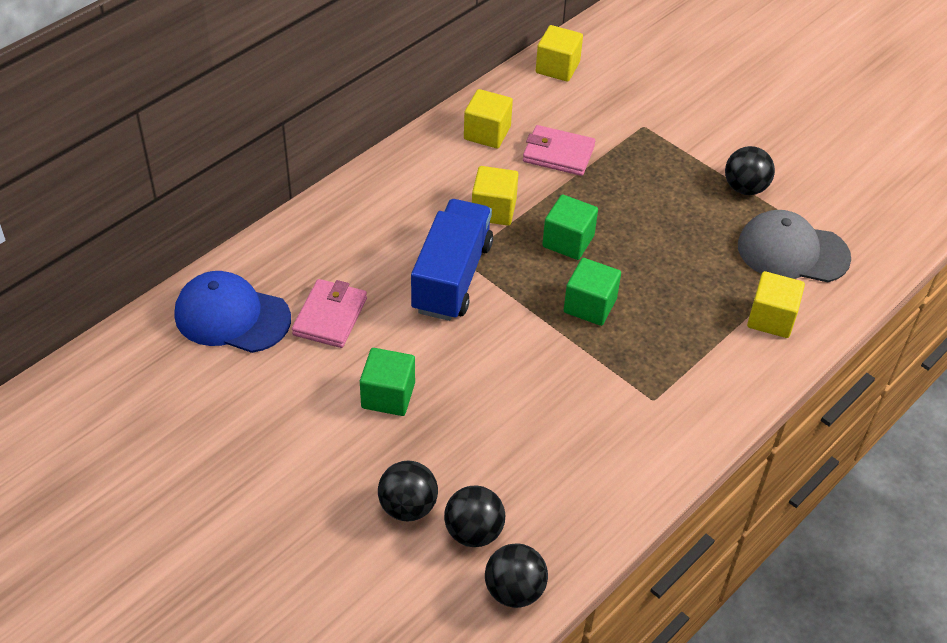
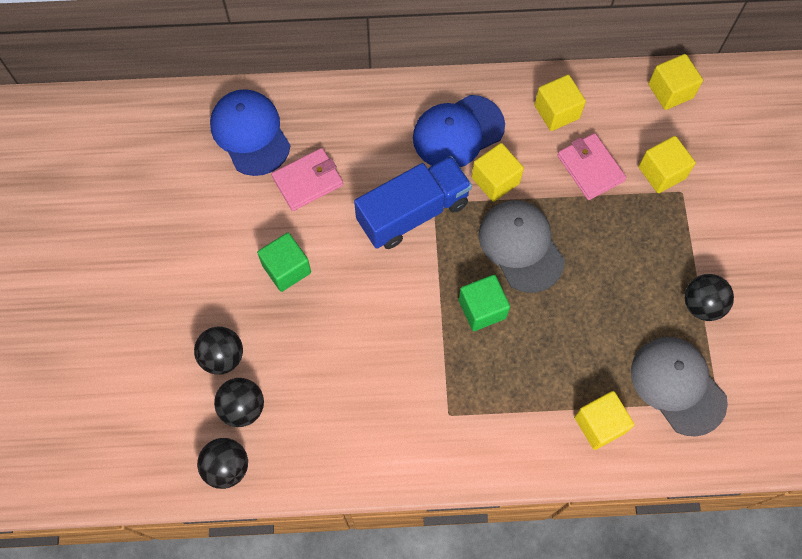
camera: 45 degrees right, 20 degrees up
(423, 196) = (458, 132): none -> blue cap
(568, 241) = (521, 246): green cube -> grey cap
(614, 123) = (661, 173): none -> yellow cube

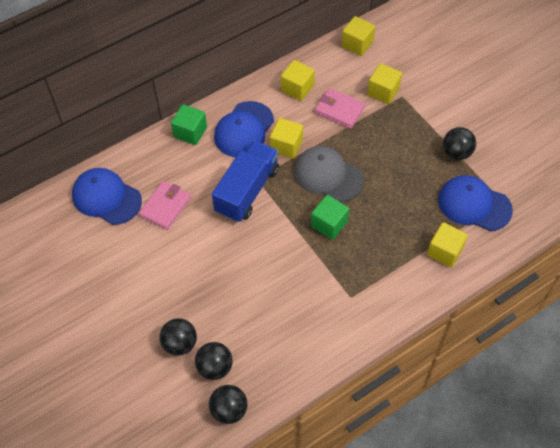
camera: 30 degrees left, 10 degrees down
(286, 269) = (187, 267): green cube -> green cube (190, 132)
(677, 385) = (474, 205): grey cap -> blue cap

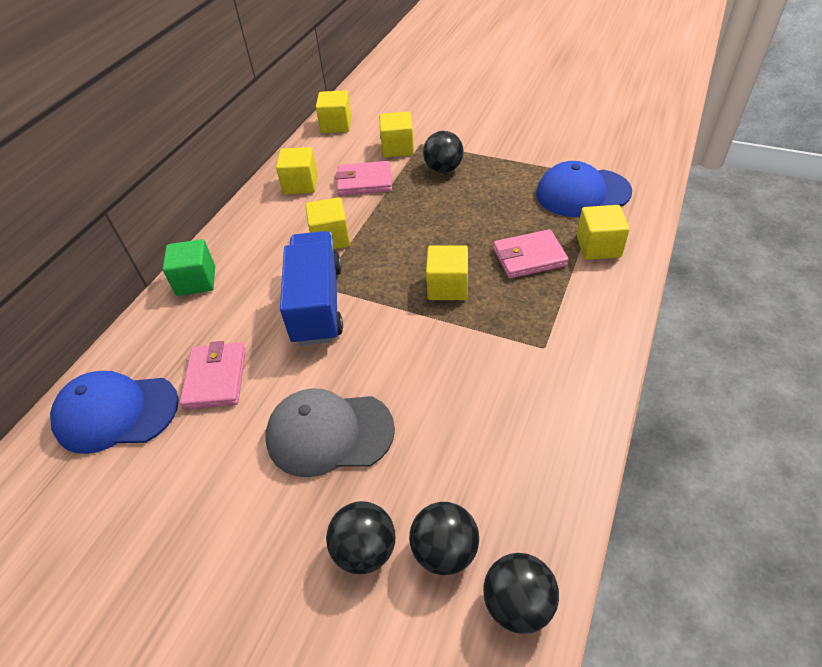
camera: 30 degrees left, 10 degrees down
(244, 130) = (265, 247): blue cap -> none
(328, 175) = (404, 242): grey cap -> grey cap (329, 433)
(329, 224) = (447, 287): green cube -> yellow cube
(395, 233) = (529, 257): none -> pink wallet
(456, 153) = (520, 161): black ball -> black ball (443, 169)

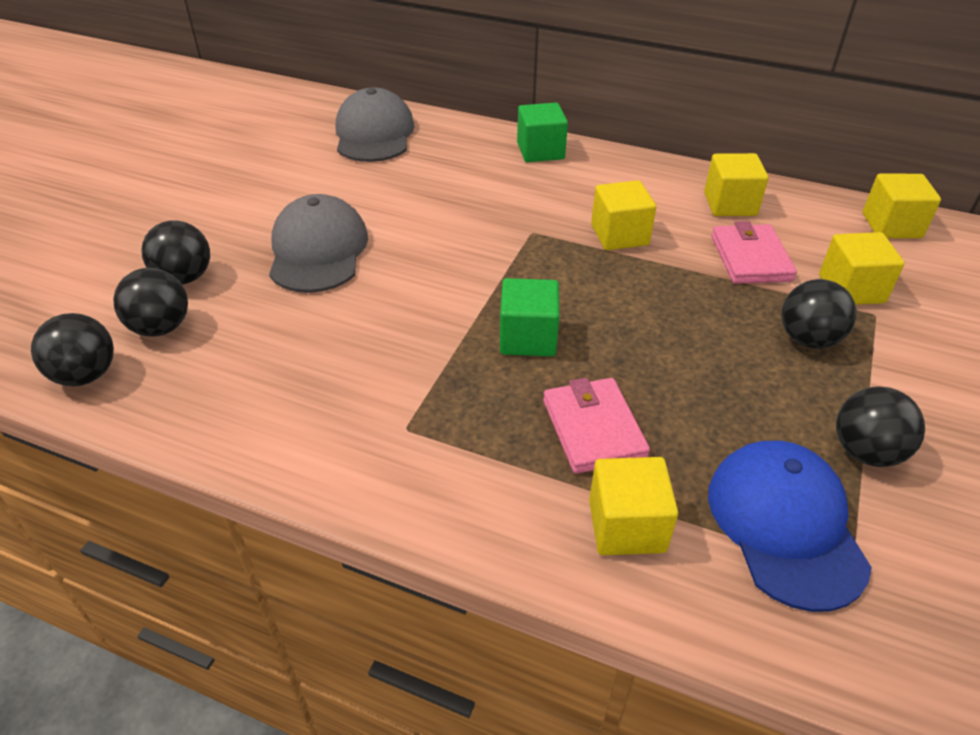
camera: 85 degrees right, 5 degrees down
(116, 413) = (374, 134): blue cap -> grey cap
(216, 378) = (403, 178): pink wallet -> none
(317, 304) = (501, 232): blue truck -> none
(447, 287) = (528, 338): yellow cube -> green cube
(528, 162) = (865, 452): none -> black ball

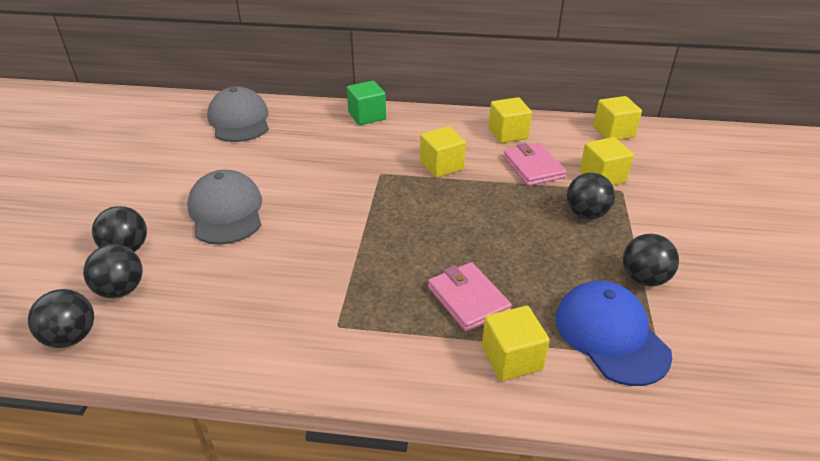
camera: 15 degrees left, 5 degrees down
(528, 338) = (402, 246): green cube -> none

